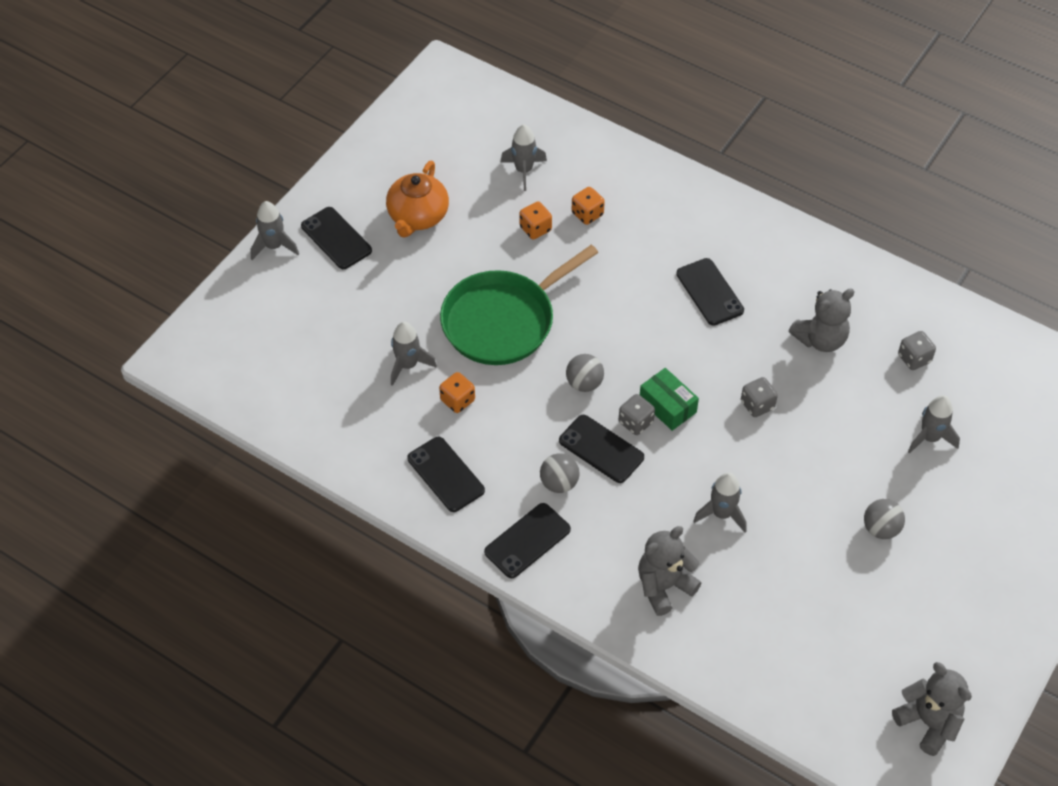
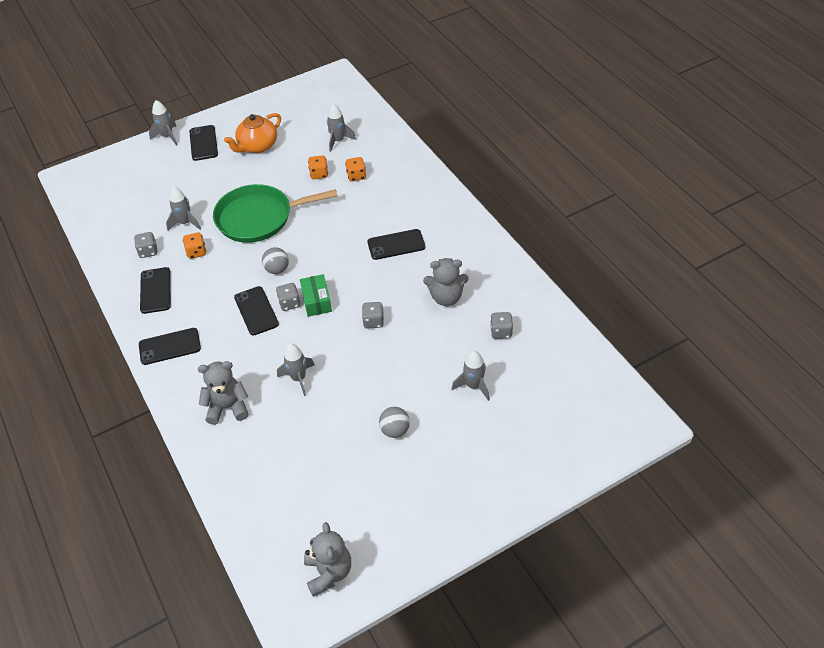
camera: 30 degrees right, 5 degrees down
(390, 425) = (148, 251): none -> grey dice
(559, 483) = (215, 321): grey ball -> none
(709, 292) = (396, 244): black phone -> black phone turned 75 degrees clockwise

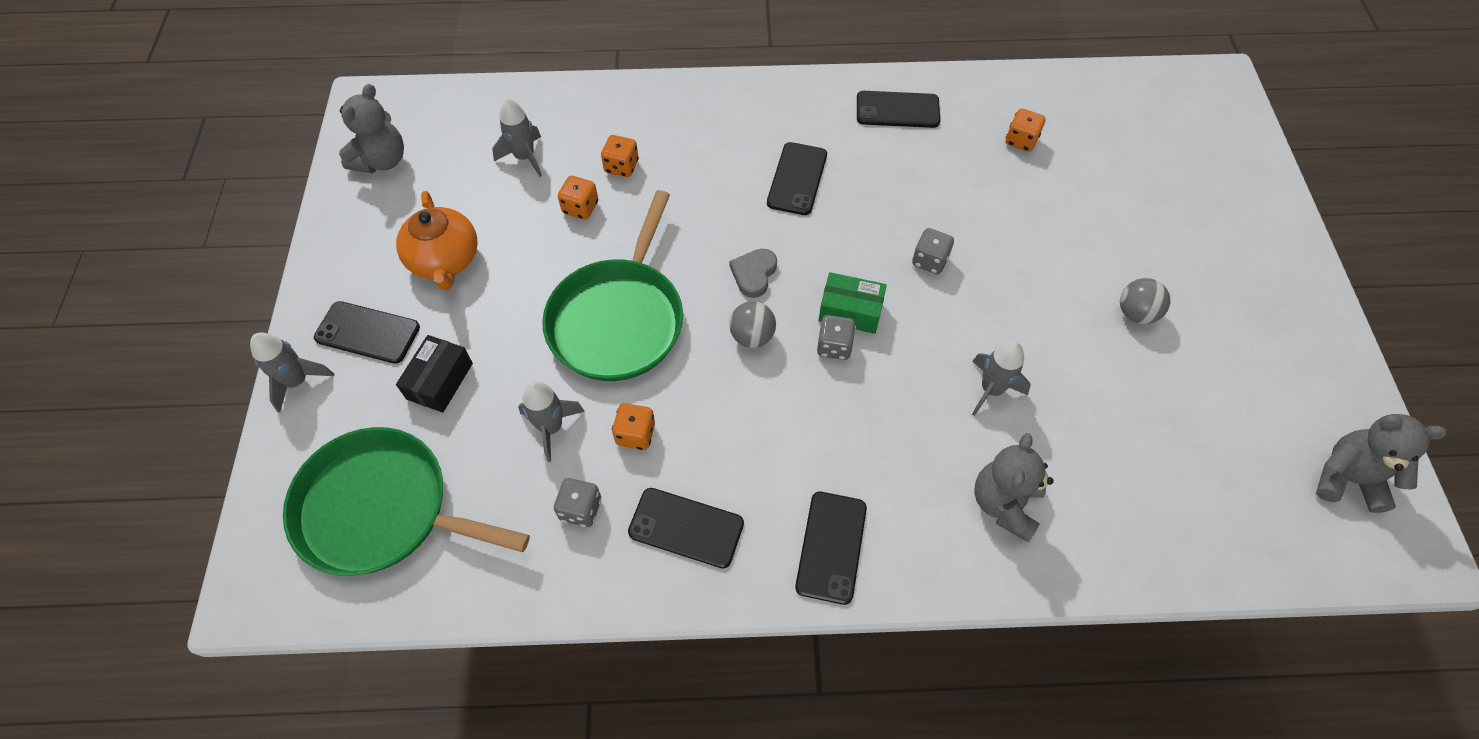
camera: 65 degrees left, 10 degrees up
(119, 191) = (381, 509): none -> green pan
(191, 177) = (440, 381): none -> black box
(256, 311) = (824, 395): black phone -> black phone (897, 110)
(317, 254) = (754, 274): none -> grey heart
(446, 297) = (930, 167): grey teddy bear -> grey teddy bear (382, 160)
(473, 386) = (1097, 203): grey rocket -> none
(501, 332) = (1021, 141): grey dice -> orange dice

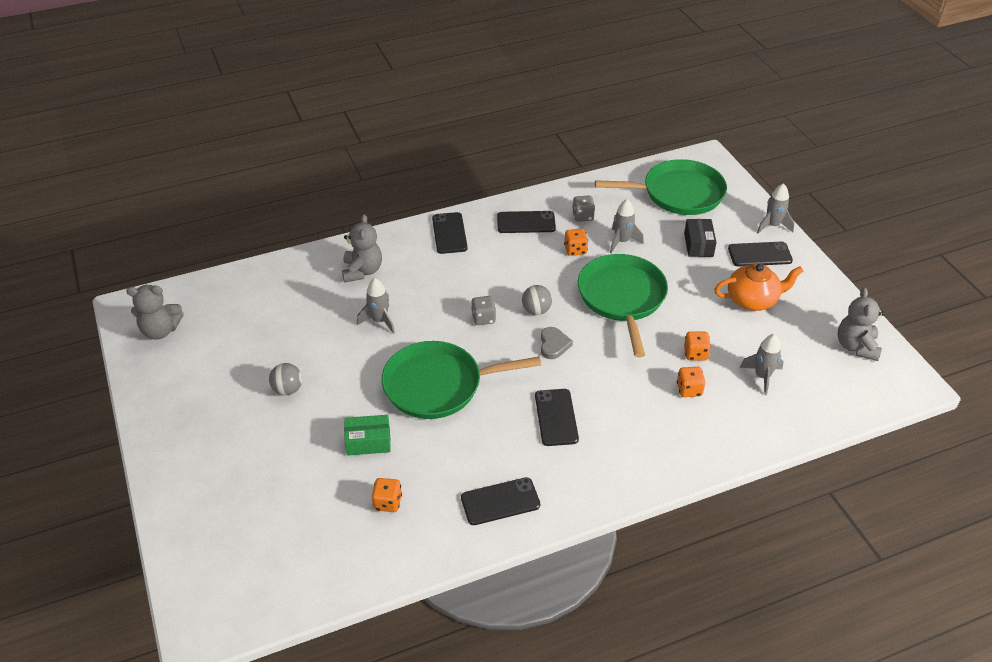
camera: 160 degrees right, 15 degrees down
(445, 260) = (753, 300): orange teapot -> orange teapot turned 120 degrees clockwise
(850, 311) = (481, 340): green box -> green box (368, 442)
(929, 261) = (438, 385): grey dice -> green pan

